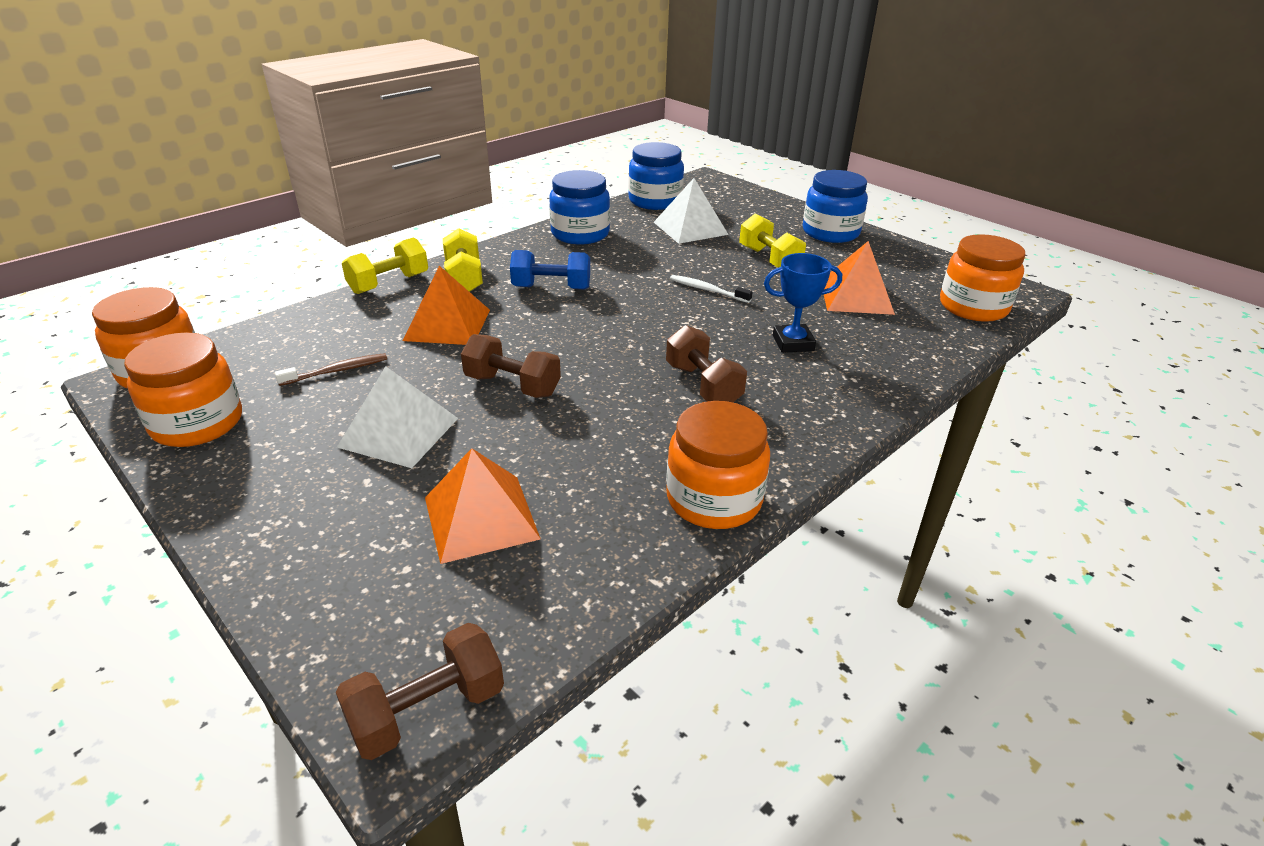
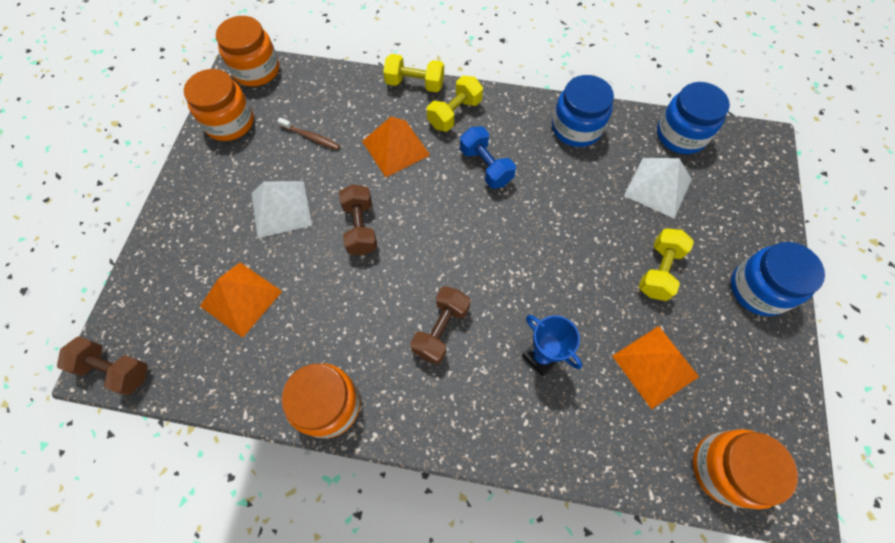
camera: 55 degrees right, 30 degrees up
(707, 290) = (568, 258): white toothbrush -> none

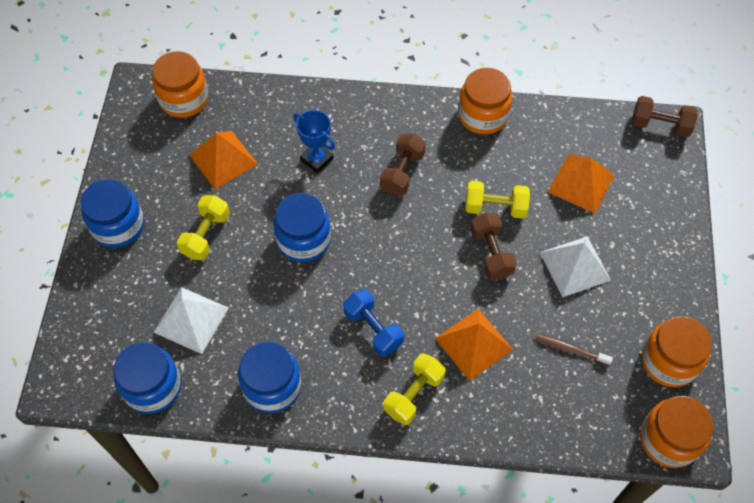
camera: 175 degrees right, 5 degrees down
(415, 84) = (467, 434): yellow dumbbell -> yellow dumbbell (495, 207)
(553, 257) = (304, 240): none -> blue jar

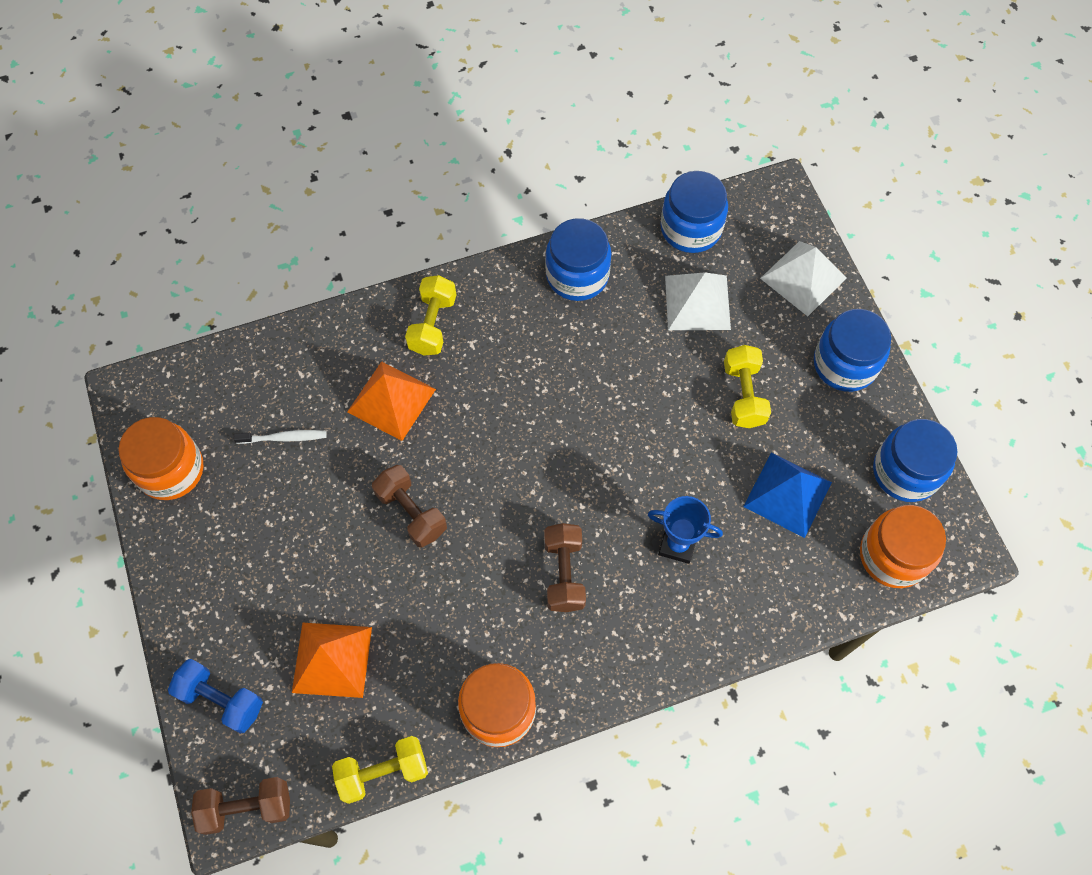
camera: 155 degrees right, 5 degrees up
(223, 159) = (787, 494): orange pyramid -> blue pyramid
(304, 240) = (633, 436): blue jar -> blue jar (905, 472)
(373, 329) = (505, 371): blue dumbbell -> blue dumbbell (221, 700)
(495, 207) = (429, 575): yellow dumbbell -> yellow dumbbell (383, 772)
(570, 349) = (284, 438): brown toothbrush -> white toothbrush
(575, 266) = (307, 539): white pyramid -> white pyramid (803, 278)
(669, 439) = (156, 387): orange jar -> none

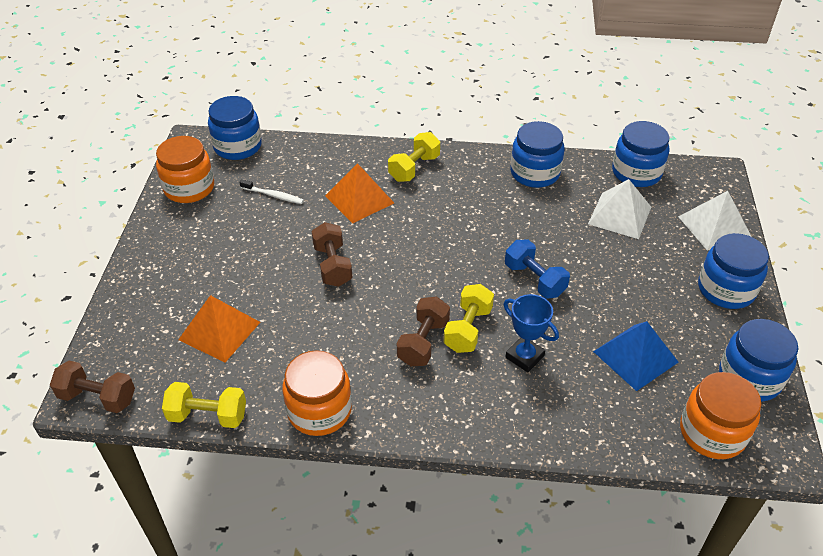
camera: 25 degrees right, 20 degrees down
(193, 377) = (237, 146): none -> blue jar
(221, 700) = (128, 325): blue dumbbell -> blue dumbbell (534, 280)
(743, 395) = (629, 281): yellow dumbbell -> yellow dumbbell (468, 329)

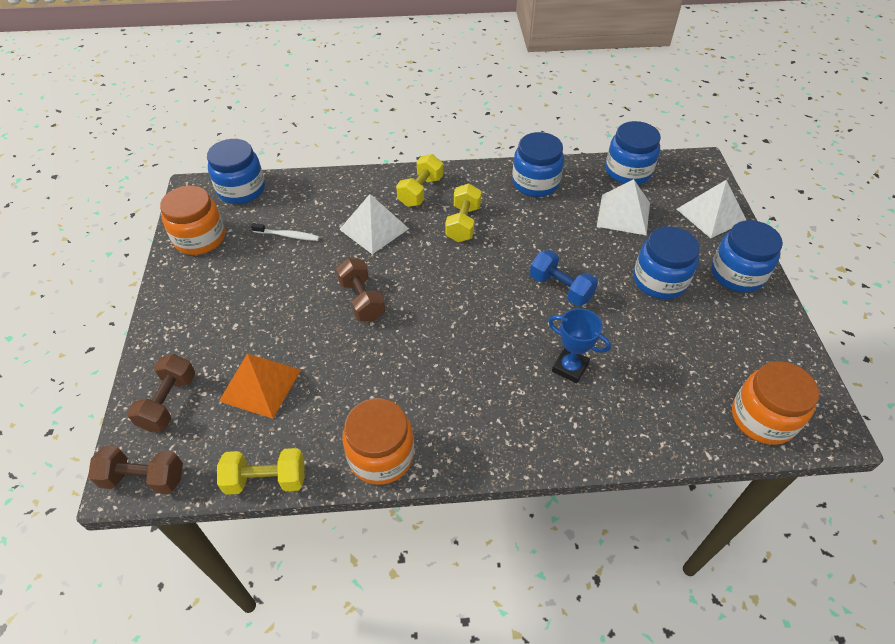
camera: 10 degrees left, 5 degrees up
(359, 199) = (374, 229): orange pyramid -> white pyramid
(423, 342) = (469, 367): brown dumbbell -> brown dumbbell (169, 402)
(468, 329) = (509, 347): yellow dumbbell -> yellow dumbbell (463, 223)
(635, 356) = (673, 352): blue pyramid -> none
(749, 378) = (781, 358): blue jar -> blue jar (659, 280)

